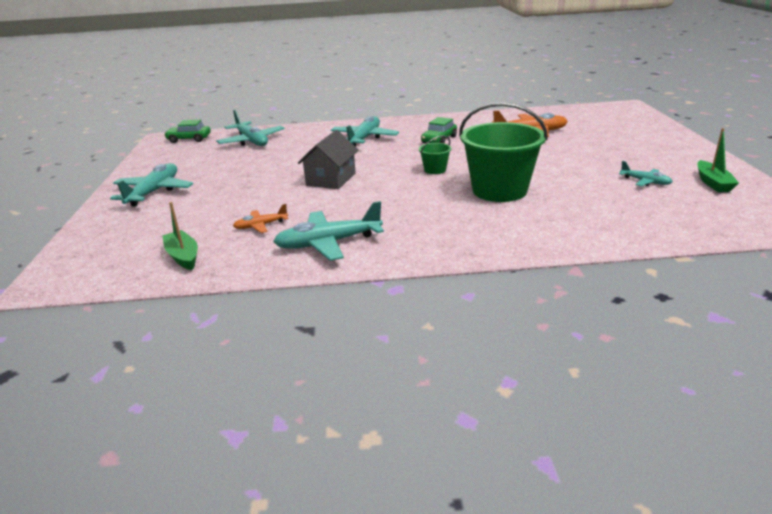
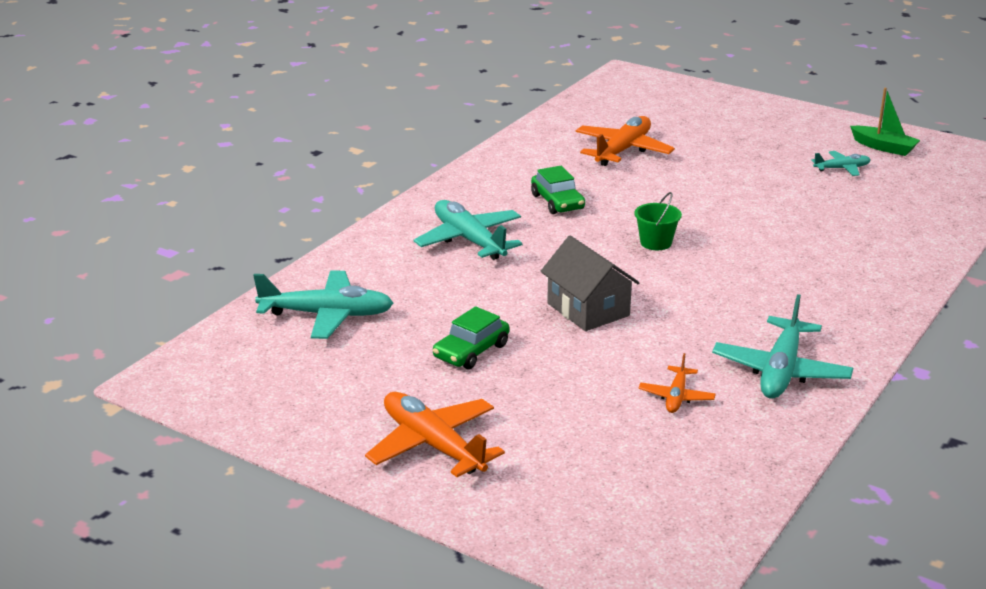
camera: 55 degrees left, 0 degrees up
(154, 192) = (432, 445): turquoise plane -> orange plane
(183, 256) = (704, 471): green boat -> none
(189, 139) = (213, 361): green car -> green car (471, 351)
(499, 190) = (766, 236): green bucket -> none

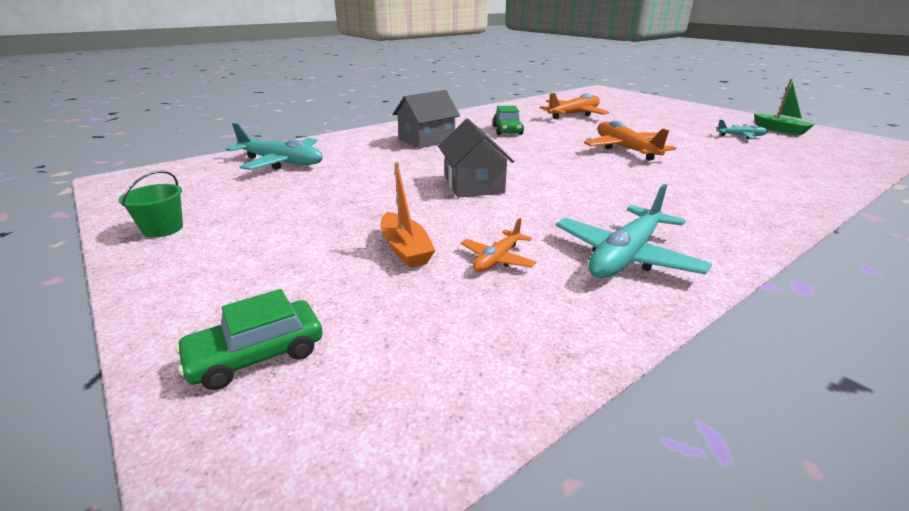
camera: 20 degrees right, 0 degrees up
(432, 445) = (229, 256): orange plane -> orange plane (625, 149)
(469, 240) = (427, 140): turquoise plane -> grey house
(471, 351) = (352, 196): green car -> green car (257, 355)
(588, 404) = (405, 249): none -> orange boat
(656, 243) = (563, 156): green bucket -> green bucket (163, 229)

